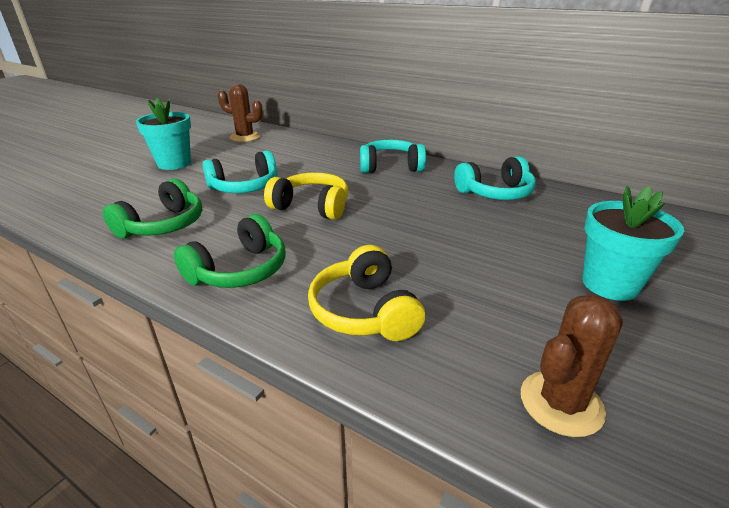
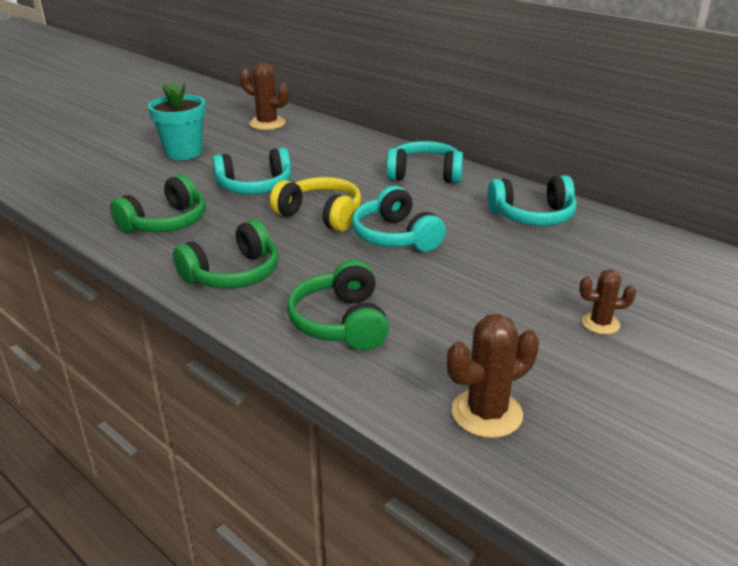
camera: 10 degrees right, 0 degrees up
(365, 311) = (341, 322): yellow headphones -> green headphones
(386, 220) = (395, 236): none -> turquoise headphones
(610, 284) = (600, 323): turquoise flower pot -> brown cactus

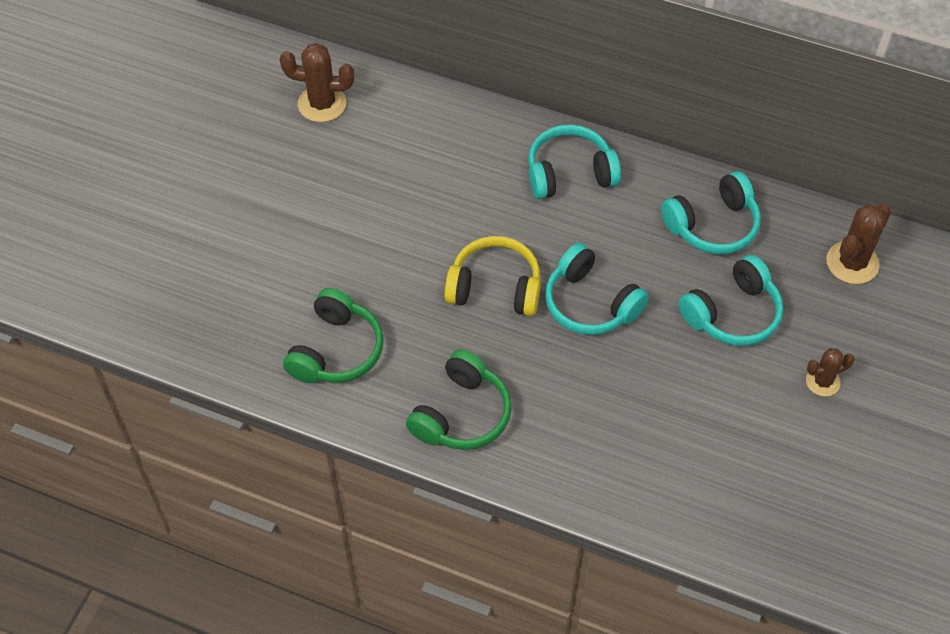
camera: 20 degrees left, 25 degrees up
(184, 152) = (260, 203): turquoise flower pot -> none
(255, 187) = (392, 253): turquoise headphones -> turquoise headphones (732, 314)
(341, 322) = (601, 452): green headphones -> none
(486, 413) = (766, 522): brown cactus -> brown cactus (852, 263)

